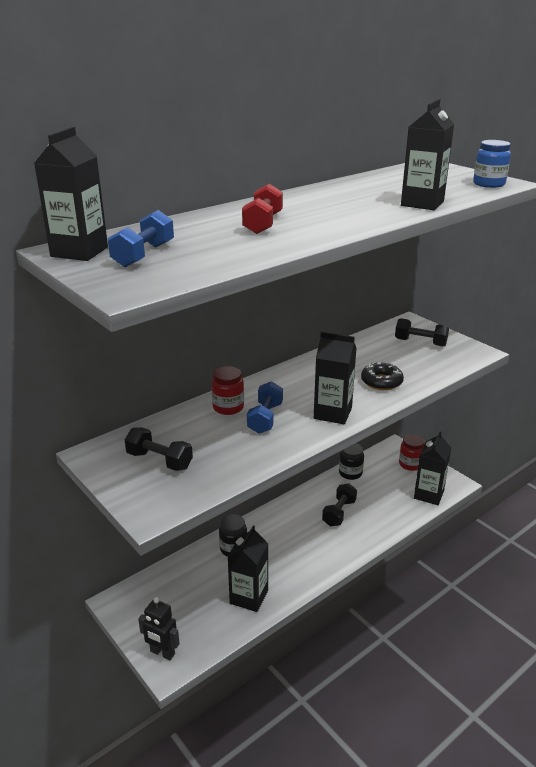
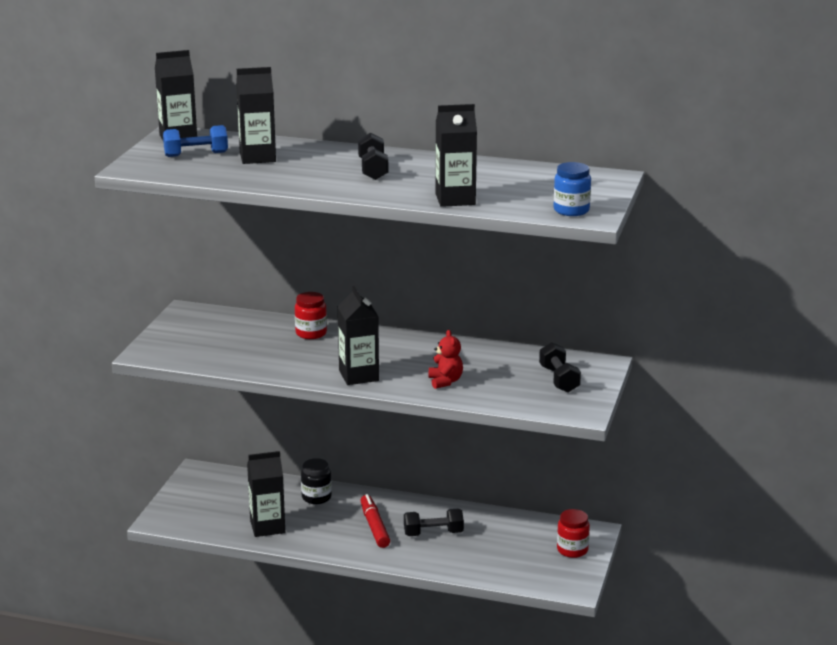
camera: 55 degrees right, 5 degrees down
(159, 460) = (207, 335): black dumbbell -> black dumbbell (373, 169)
(162, 653) = (169, 512): black robot -> none
(263, 224) = (312, 165): red dumbbell -> none
(265, 418) = (314, 352): blue dumbbell -> none
(304, 537) = (374, 527): none -> red marker
(350, 473) = (507, 519): black jar -> none
(381, 382) = (445, 381): black donut -> red teddy bear
(428, 494) = (531, 576): black carton -> black carton (257, 157)

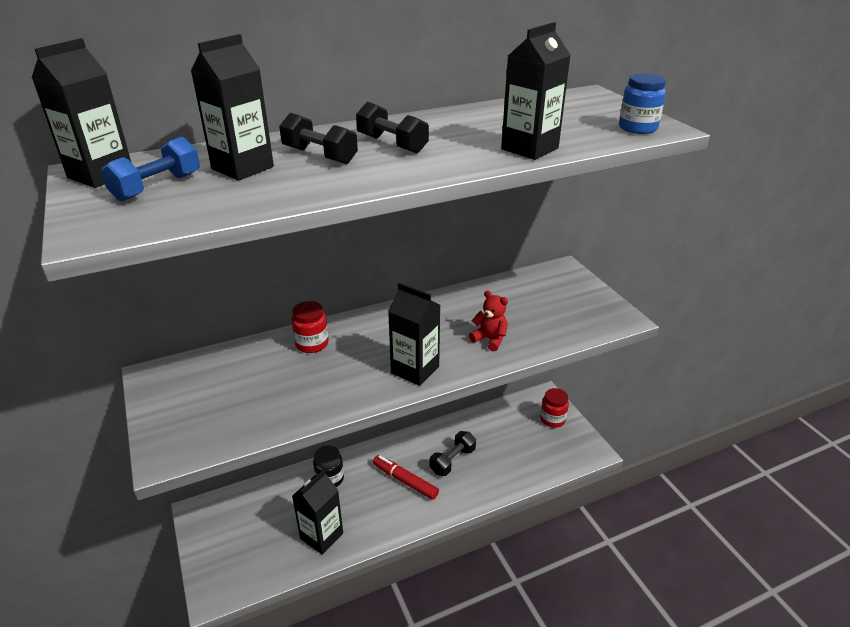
camera: 40 degrees left, 10 degrees up
(559, 379) = (561, 296): black dumbbell -> black dumbbell (319, 156)

